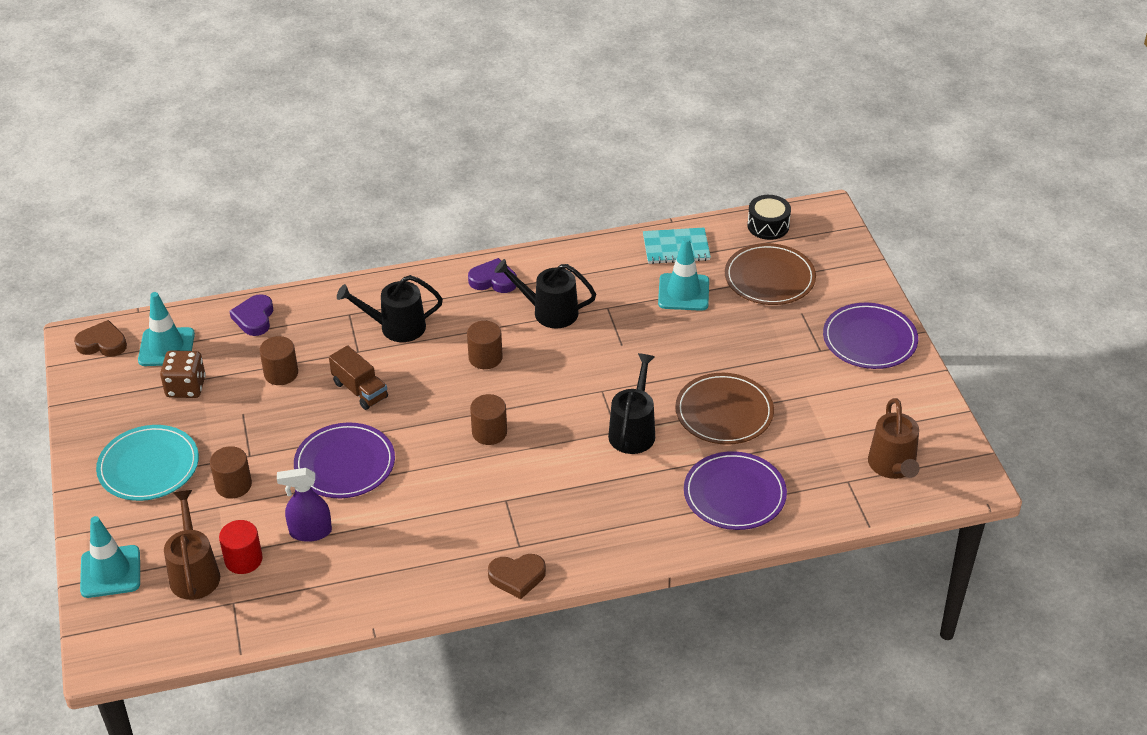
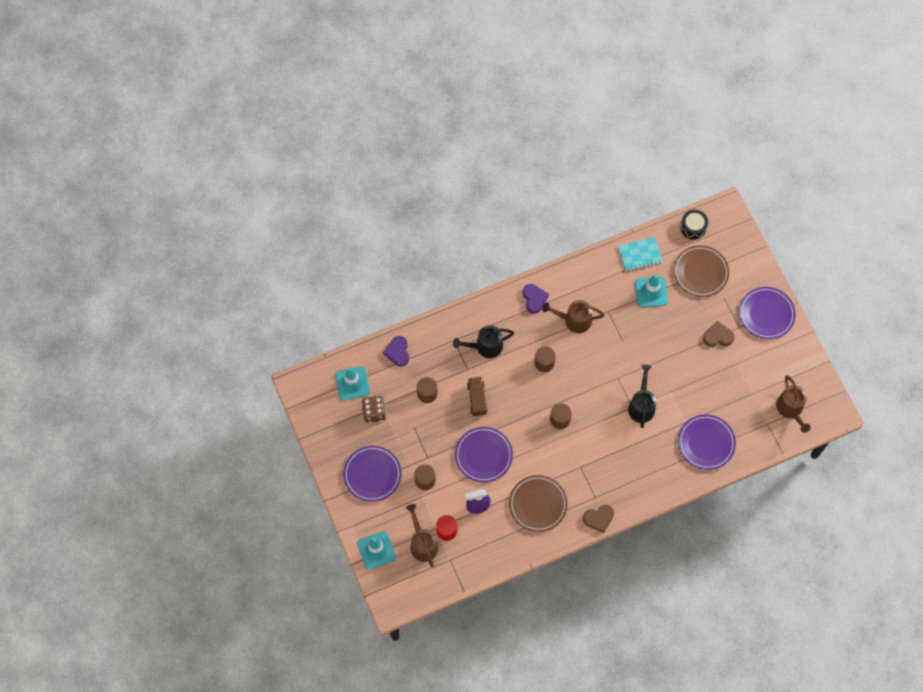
camera: 10 degrees left, 25 degrees up
(102, 343) = (313, 386): brown heart -> brown heart (718, 336)
(148, 466) = (372, 474): turquoise plate -> purple plate
(360, 390) = (477, 399): brown truck -> brown truck turned 135 degrees counterclockwise
(493, 280) = (534, 299): purple heart -> purple heart turned 75 degrees clockwise
(549, 312) = (574, 320): black watering can -> brown watering can
(724, 412) = (690, 384): brown plate -> brown plate (538, 504)

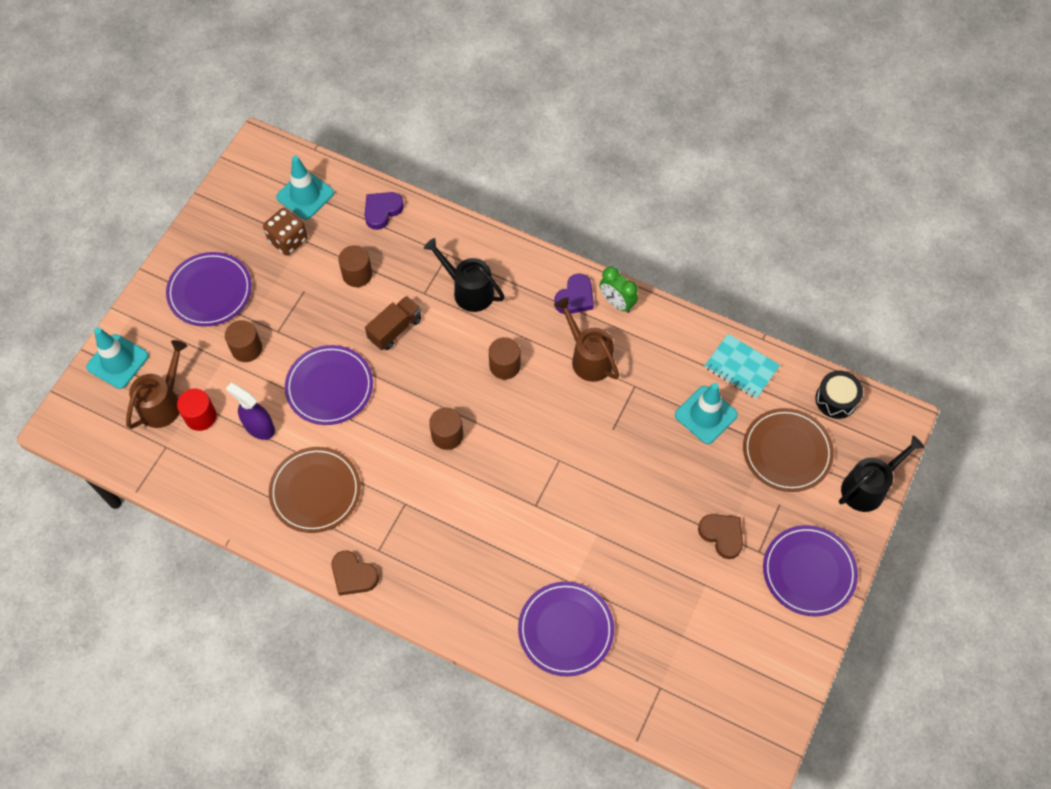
camera: 50 degrees right, 5 degrees down
(554, 282) = (617, 303): none -> green clock
(641, 405) = (547, 514): black watering can -> black watering can (867, 487)
(791, 409) = (708, 703): brown watering can -> none

